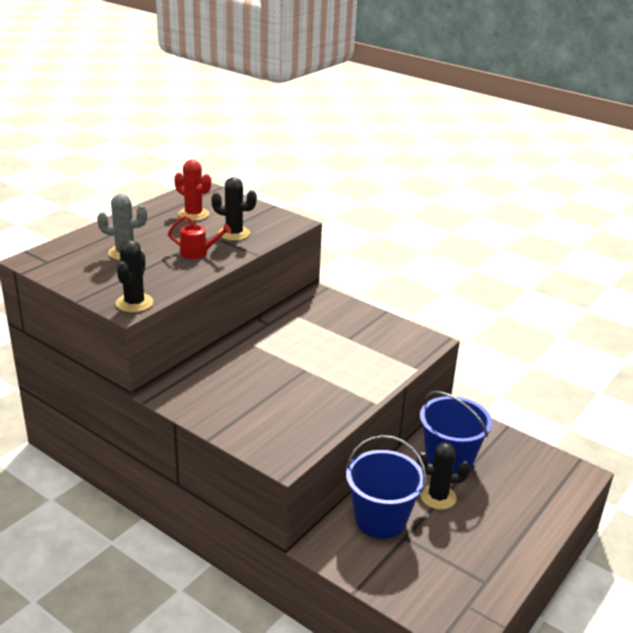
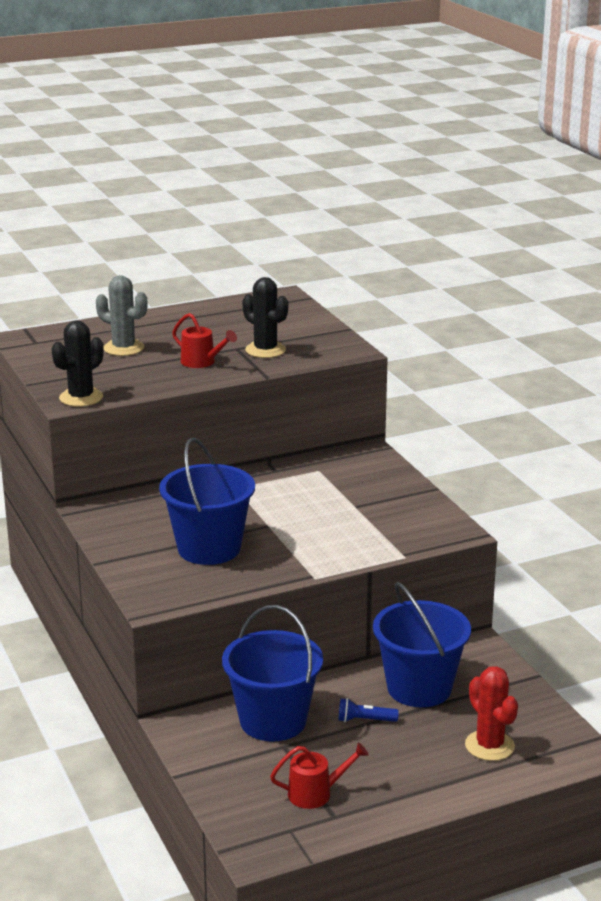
camera: 30 degrees right, 5 degrees down
(193, 214) = (242, 322): red cactus -> red cactus (489, 746)
(281, 400) = (209, 548): none -> blue bucket
(438, 497) = (365, 720): black cactus -> blue flashlight
(458, 568) = (315, 793): none -> red watering can

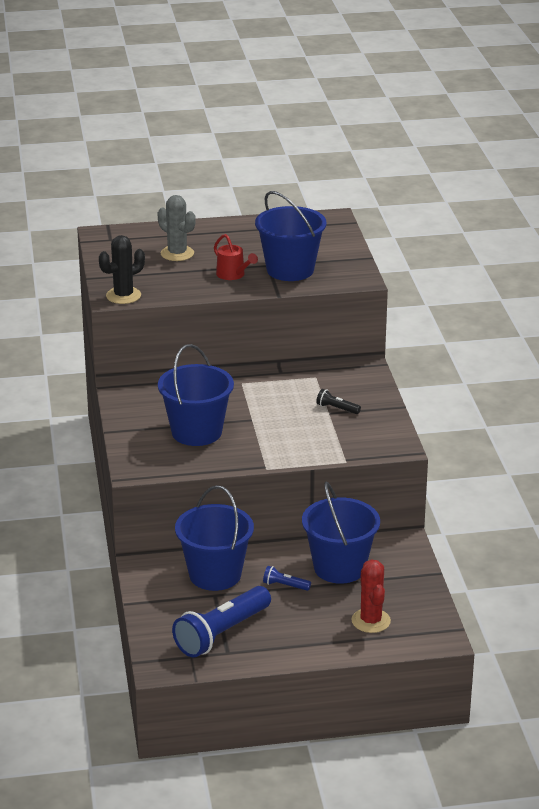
camera: 15 degrees right, 5 degrees up
(265, 350) = (290, 270): black cactus -> blue bucket
(315, 793) = (221, 633): red watering can -> blue flashlight
(362, 500) = (337, 408): none -> black flashlight

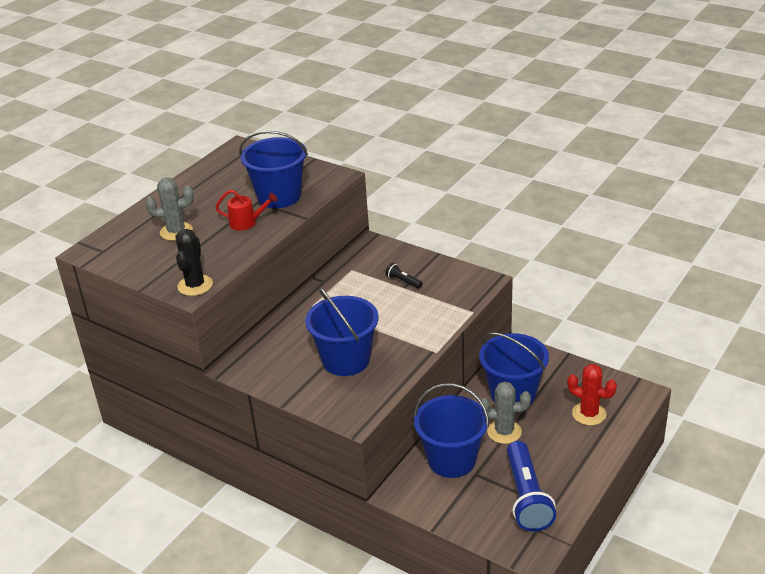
camera: 45 degrees left, 5 degrees up
(285, 585) = (504, 432): blue flashlight -> grey cactus
(337, 408) = (403, 281): black flashlight -> black flashlight turned 60 degrees clockwise

